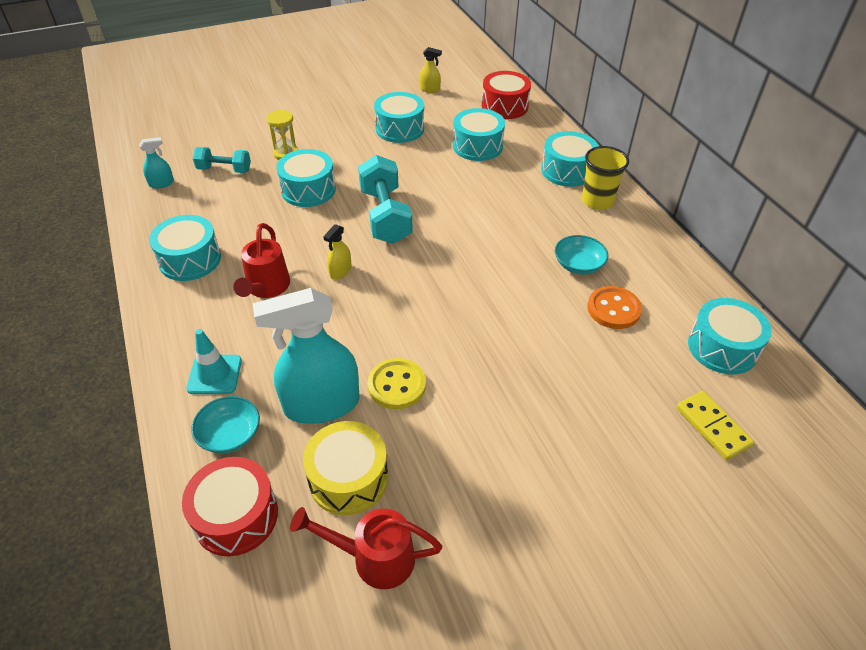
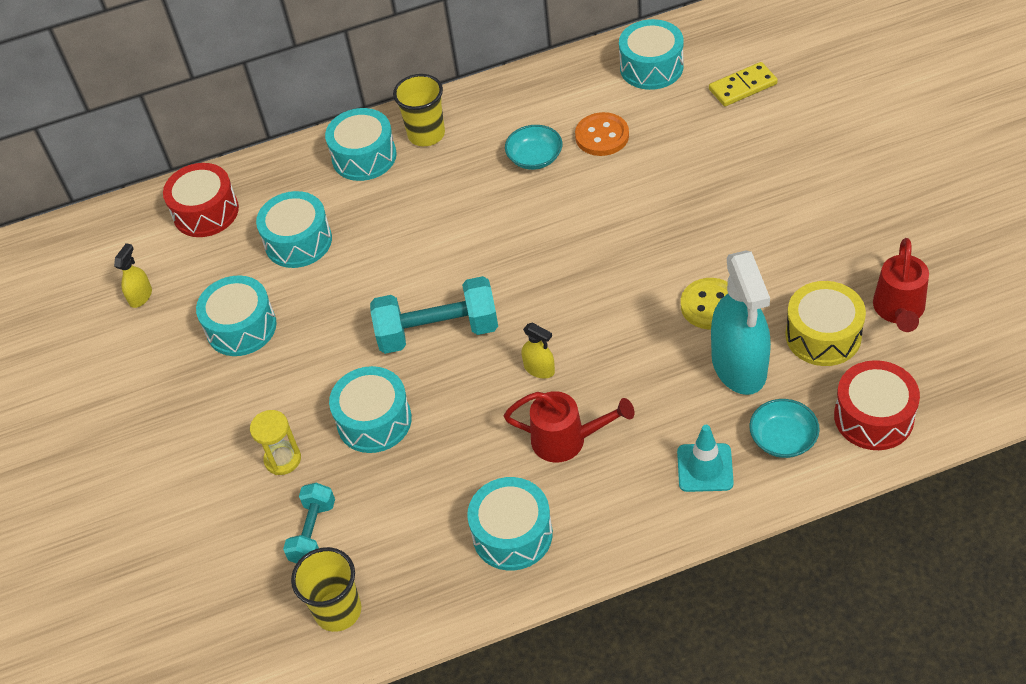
camera: 80 degrees left, 5 degrees up
(161, 183) = (338, 610): turquoise spray bottle -> yellow cup

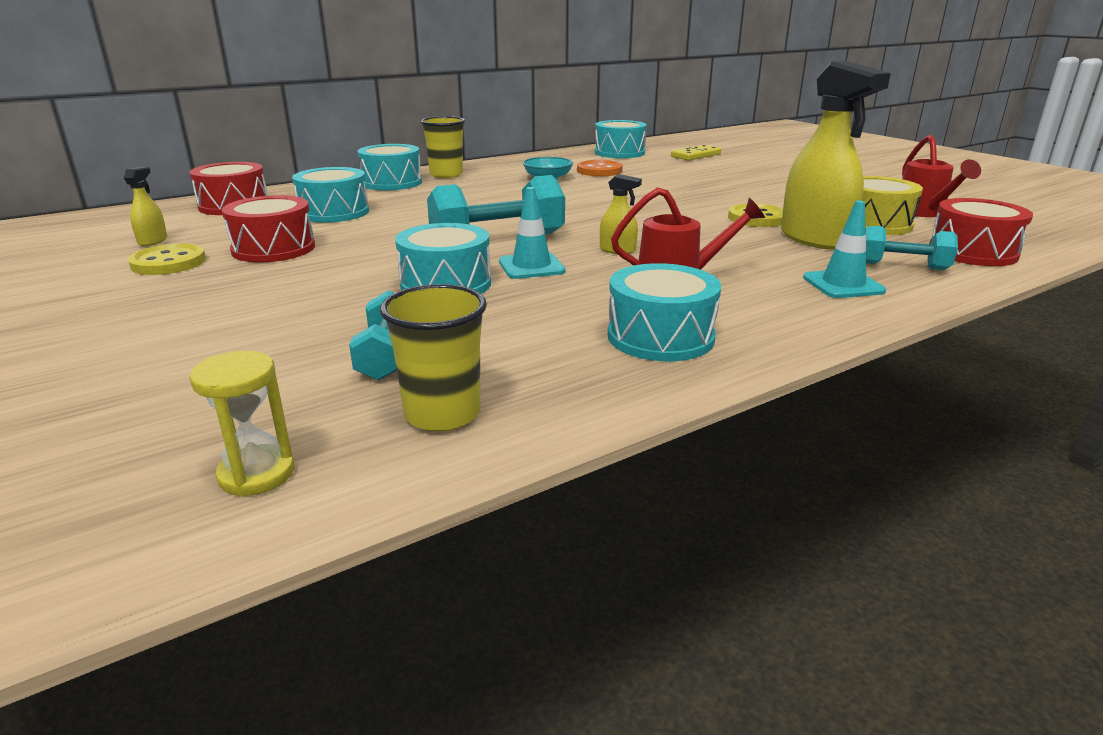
camera: 20 degrees left, 25 degrees down
(158, 347) = (168, 262): none -> yellow button
(241, 327) = (273, 249): turquoise drum -> red drum
(283, 459) = (333, 312): yellow hourglass -> yellow hourglass (257, 474)
(452, 394) = (531, 266): none -> turquoise traffic cone
(739, 365) = (814, 239): turquoise spray bottle -> yellow spray bottle
(783, 439) = (902, 266): turquoise bowl -> turquoise dumbbell

